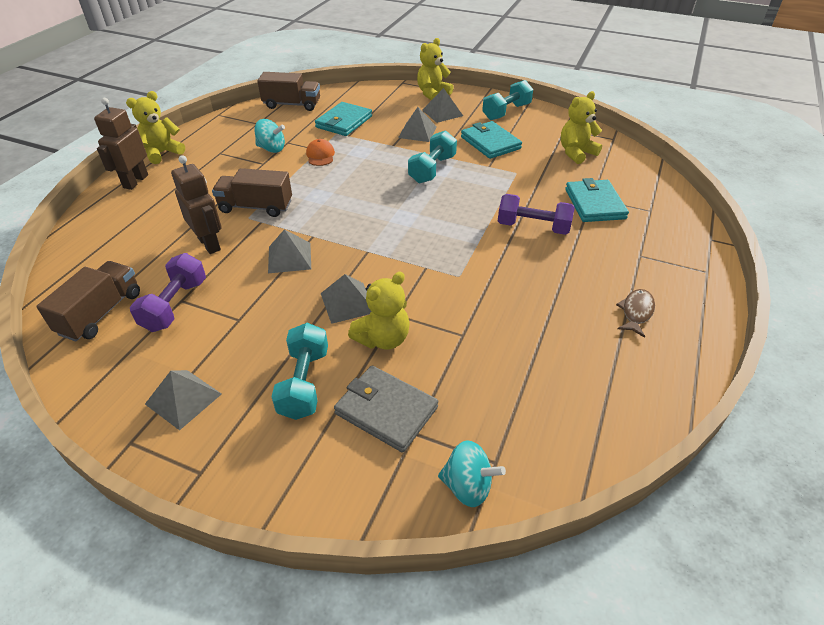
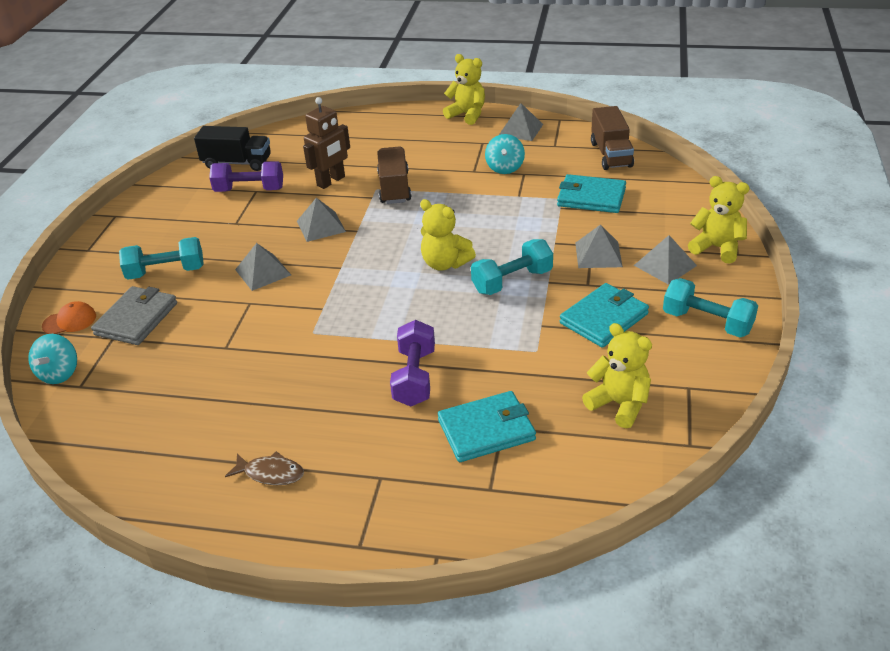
camera: 80 degrees right, 5 degrees down
(101, 313) = (237, 163): brown truck -> black truck
(135, 181) = (414, 118): brown robot -> none
(183, 399) = (152, 224): grey pyramid -> grey pyramid (520, 130)
(320, 155) = (506, 200): orange cap -> orange cap (70, 321)
(383, 339) = (217, 301): yellow teddy bear -> yellow teddy bear (445, 263)
(432, 169) = (512, 281): turquoise dumbbell -> turquoise dumbbell turned 45 degrees counterclockwise

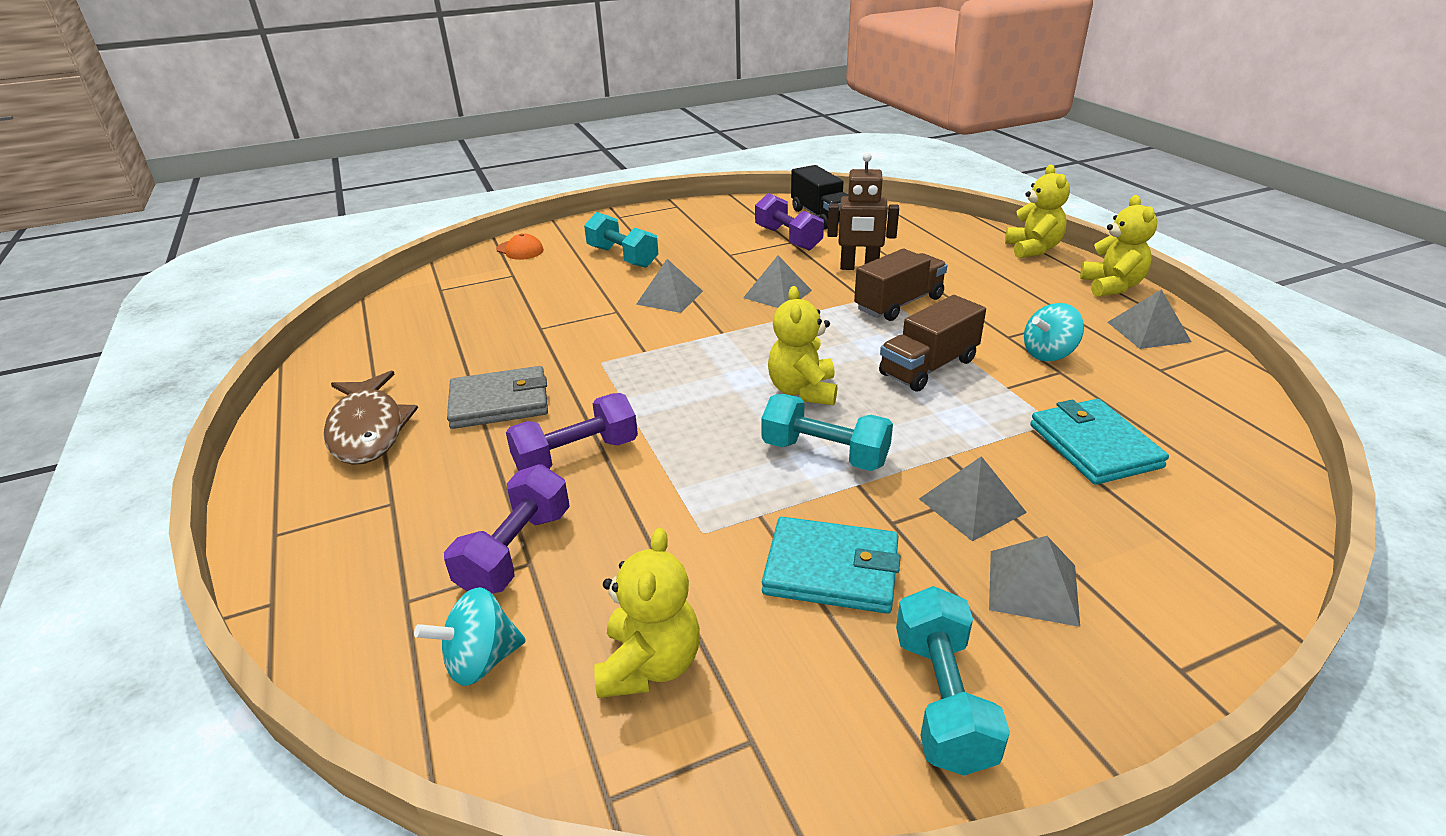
camera: 55 degrees right, 5 degrees down
(59, 373) = (450, 275): turquoise spinning top -> turquoise spinning top (481, 661)
(136, 319) = (546, 273): grey wallet -> grey wallet (500, 402)
(271, 473) = (368, 430): brown fish -> brown fish, size x1.79
(486, 430) = (516, 551): turquoise wallet -> purple dumbbell
(611, 154) = (1224, 422): brown truck -> brown truck (928, 367)
(717, 248) = (1161, 635): yellow teddy bear -> yellow teddy bear (1032, 249)

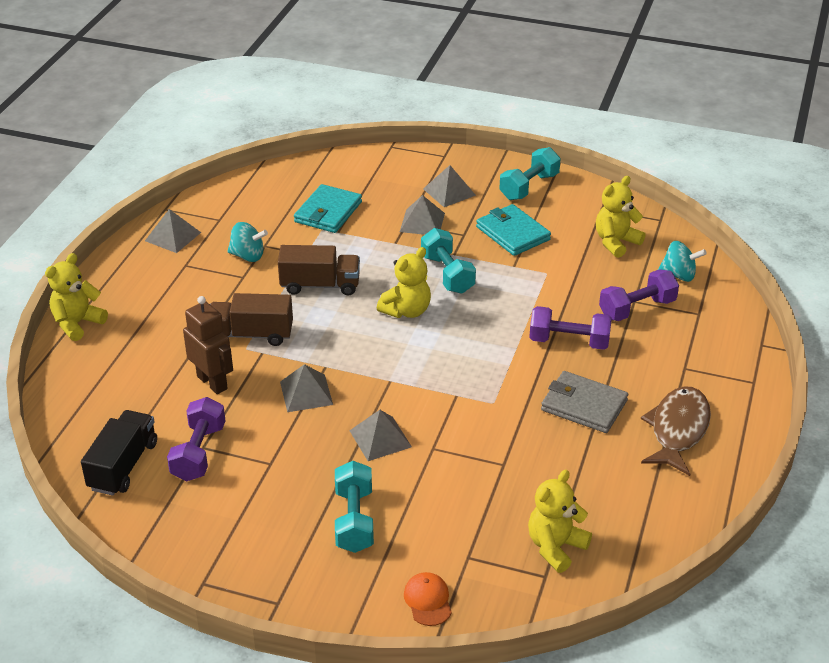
camera: 140 degrees left, 5 degrees up
(1111, 286) = (114, 269): yellow teddy bear -> yellow teddy bear (555, 547)

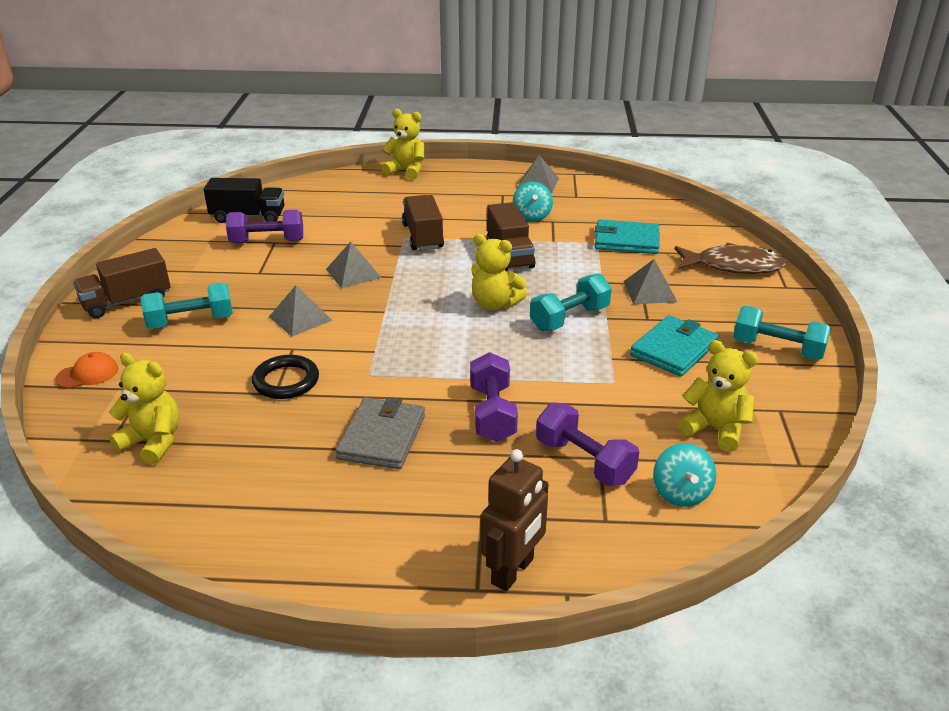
camera: 75 degrees right, 5 degrees down
(212, 382) = (354, 232): brown robot -> brown robot (513, 571)
(287, 574) = (127, 301): none -> brown truck
(449, 192) = (719, 299): grey pyramid -> none
(487, 455) = (286, 381): none -> black ring
(678, 430) = (356, 519): brown fish -> brown fish (733, 266)

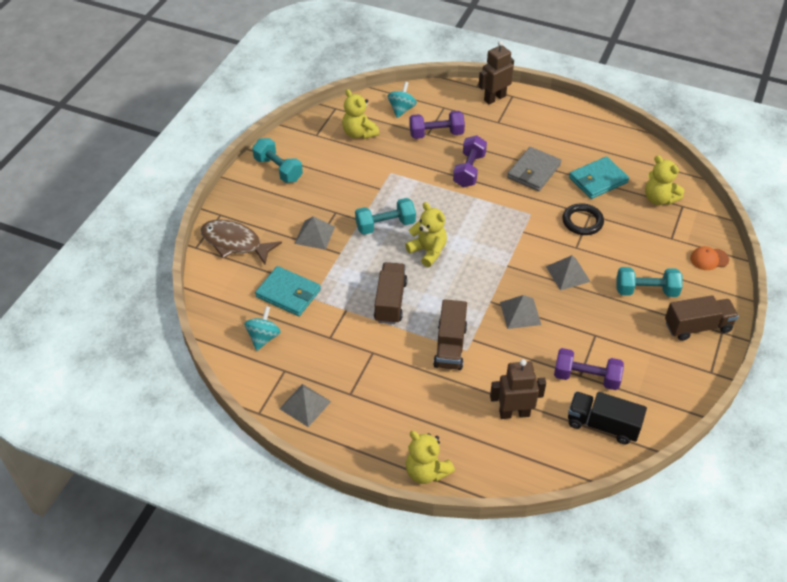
camera: 160 degrees left, 15 degrees up
(339, 209) = (514, 413): none -> brown robot
(532, 216) = (343, 349): turquoise spinning top -> turquoise spinning top (263, 337)
(584, 461) = (436, 134): purple dumbbell -> purple dumbbell turned 75 degrees counterclockwise
(674, 349) = (339, 185): turquoise wallet -> turquoise wallet (598, 180)

